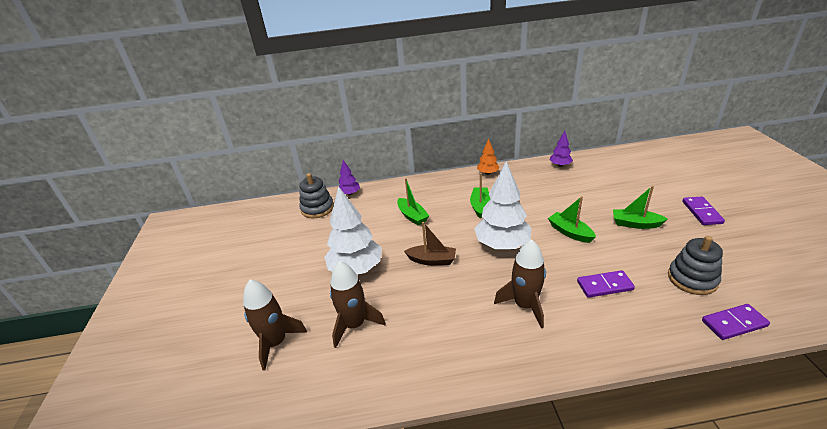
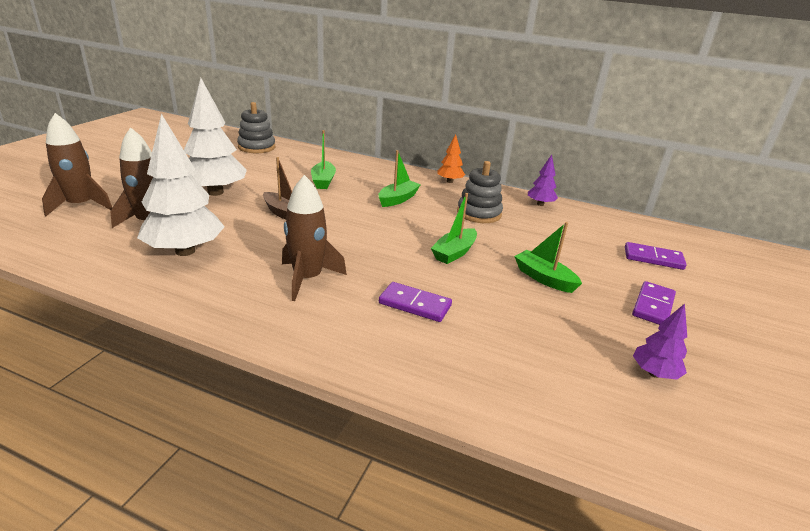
camera: 25 degrees right, 5 degrees down
(350, 193) = (299, 148): purple tree -> purple tree (654, 373)
(502, 245) = (367, 231): white tree -> white tree (185, 251)
(570, 232) = (454, 253): green boat -> green boat turned 135 degrees counterclockwise
(692, 279) = (529, 348): grey stacking toy -> grey stacking toy (479, 213)
(734, 323) = (511, 408): purple domino -> purple domino (653, 258)

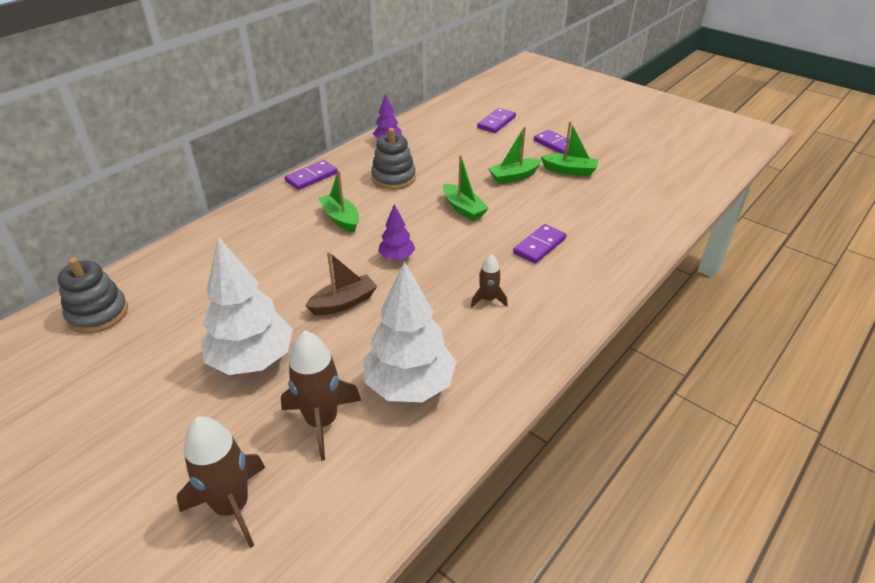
camera: 70 degrees left, 10 degrees up
(307, 279) = (488, 299): brown rocket -> brown rocket, size x0.55
(323, 181) = (264, 264): green boat -> green boat (569, 170)
(449, 181) = (311, 177): orange tree -> purple domino
(654, 373) = (626, 170): purple tree -> purple tree (397, 257)

